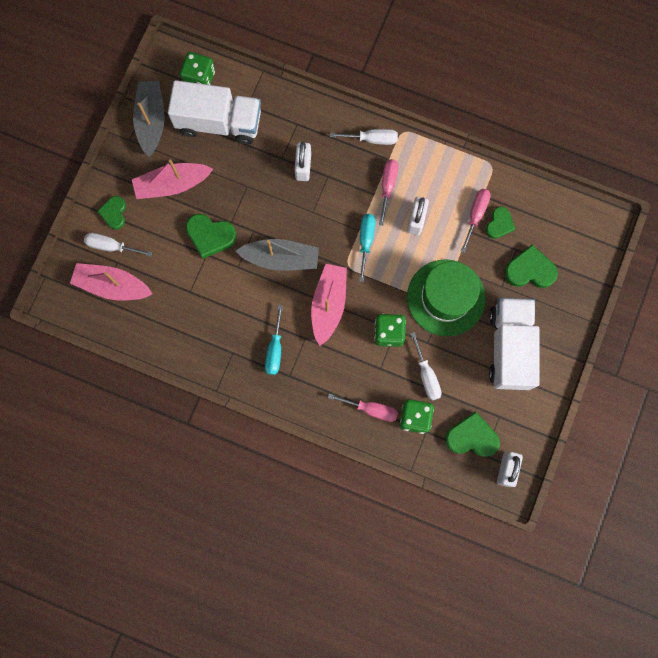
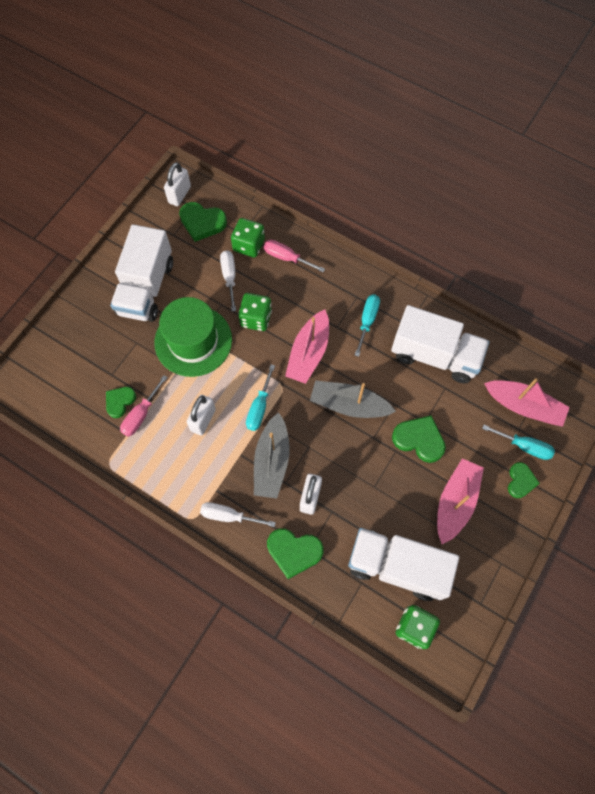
camera: 170 degrees left, 10 degrees down
(111, 246) = (524, 446): white screwdriver -> turquoise screwdriver
(151, 121) = (474, 582): grey boat -> grey boat (272, 461)
(172, 184) = (455, 502): pink boat -> pink boat turned 60 degrees counterclockwise
(202, 324) = (435, 355): none -> white truck
(387, 186) = (224, 460): pink screwdriver -> none
(529, 270) = (104, 352): green heart -> green heart (294, 552)

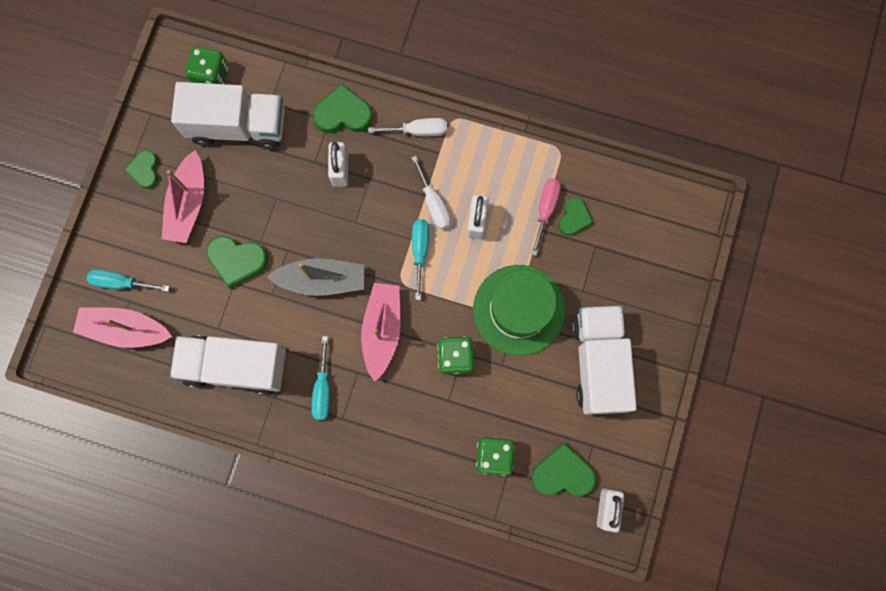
camera: 165 degrees right, 10 degrees up
(229, 277) = (503, 404): white screwdriver -> white screwdriver (433, 203)
(272, 461) = (390, 196): grey boat -> none
(286, 258) = (441, 450): pink screwdriver -> none
(520, 481) = (122, 243): green heart -> green heart (145, 170)

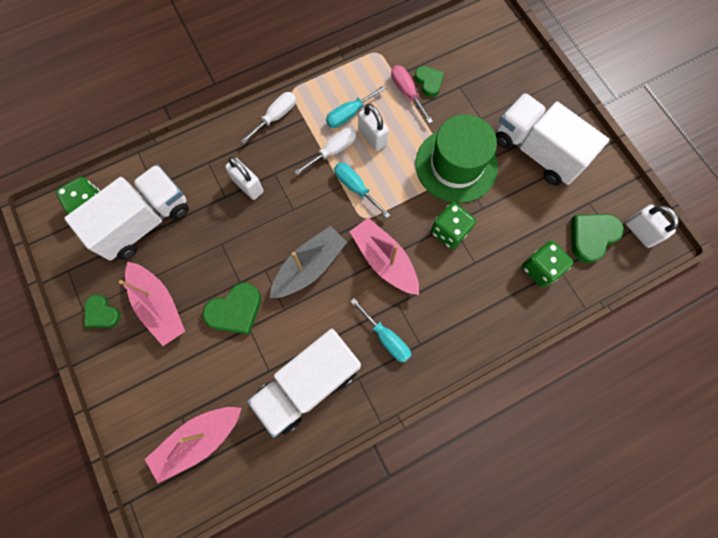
camera: 45 degrees left, 5 degrees down
(121, 283) = (161, 409): turquoise screwdriver -> turquoise screwdriver (349, 114)
(343, 114) = (213, 149): green heart -> none
(433, 203) = (333, 151): white screwdriver -> white screwdriver turned 60 degrees counterclockwise

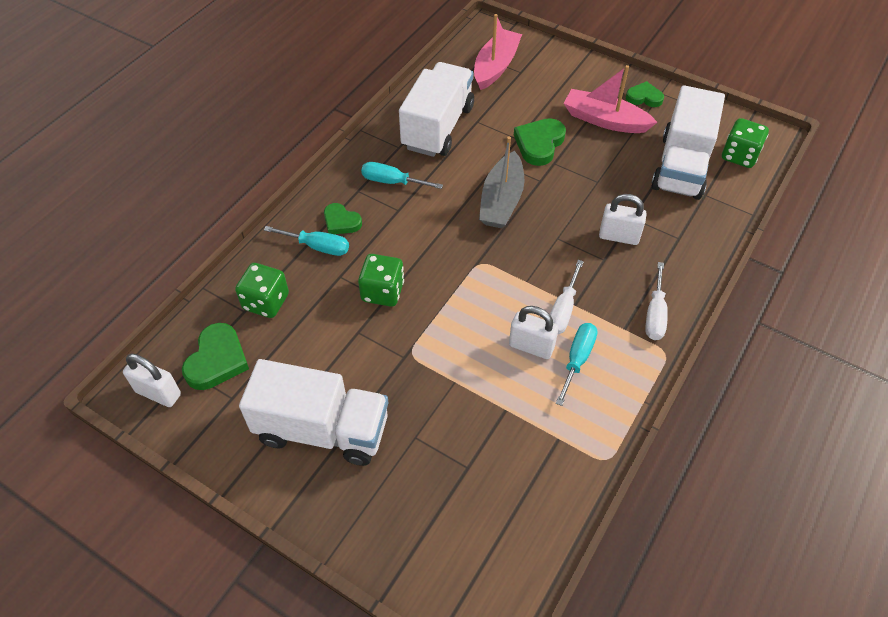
camera: 150 degrees right, 20 degrees down
(355, 188) = (510, 286): turquoise screwdriver -> turquoise screwdriver (317, 247)
(384, 260) = (434, 237): pink boat -> none
(407, 92) = (529, 422): pink screwdriver -> none
(429, 82) = (511, 452): green heart -> green heart (341, 222)
(456, 165) = (414, 363): green hat -> none

